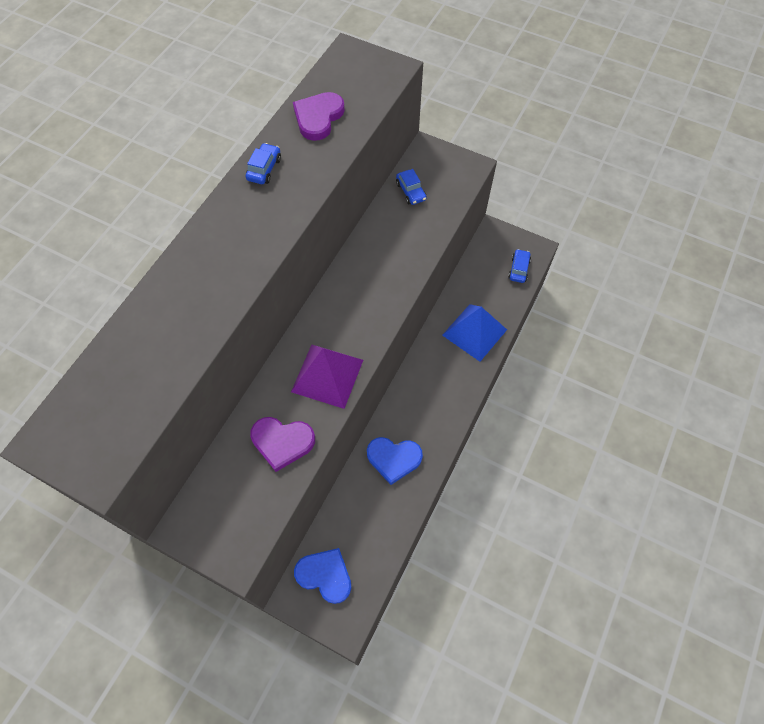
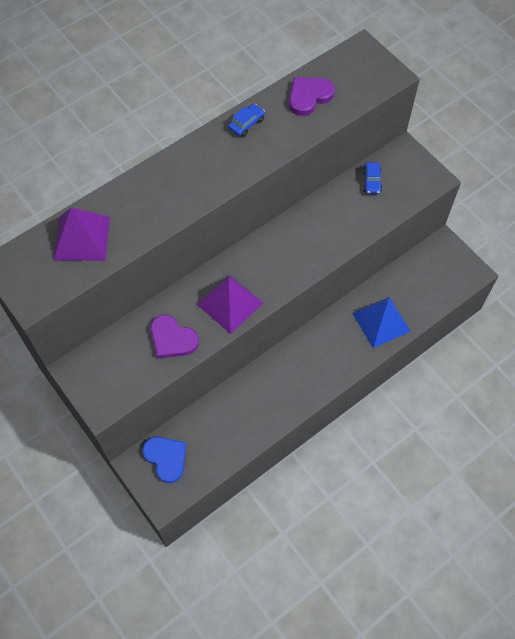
camera: 25 degrees right, 0 degrees up
(129, 369) = (82, 238): none -> purple pyramid
(394, 459) = (262, 395): blue heart -> none
(519, 269) = (449, 284): blue car -> none

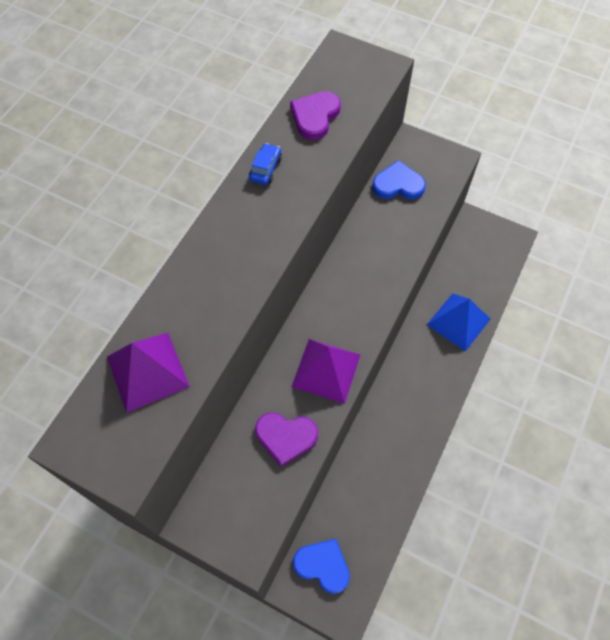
camera: 25 degrees left, 0 degrees up
(371, 181) = (398, 184): blue car -> blue heart

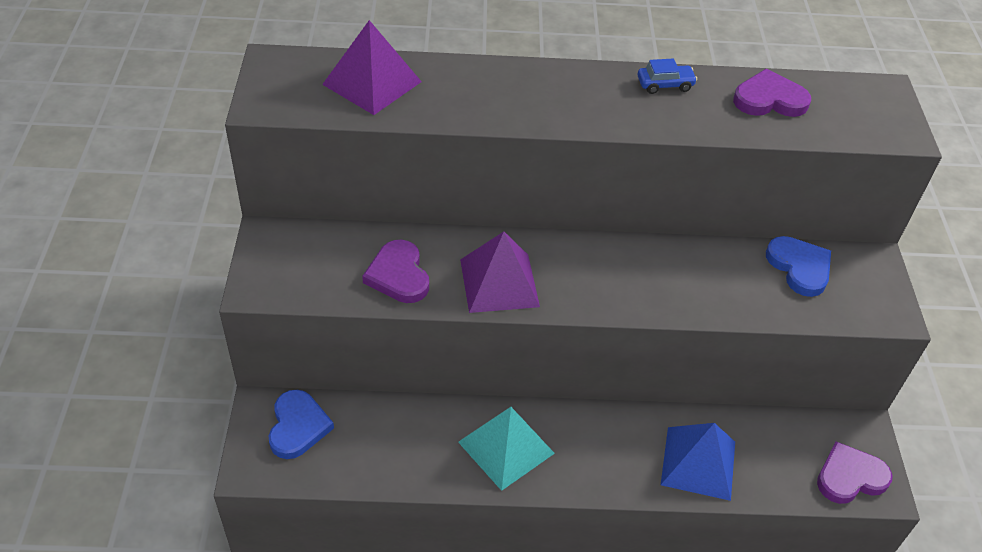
camera: 60 degrees right, 15 degrees down
(400, 429) = (506, 447): none -> turquoise pyramid
(499, 248) = (850, 477): none -> purple heart

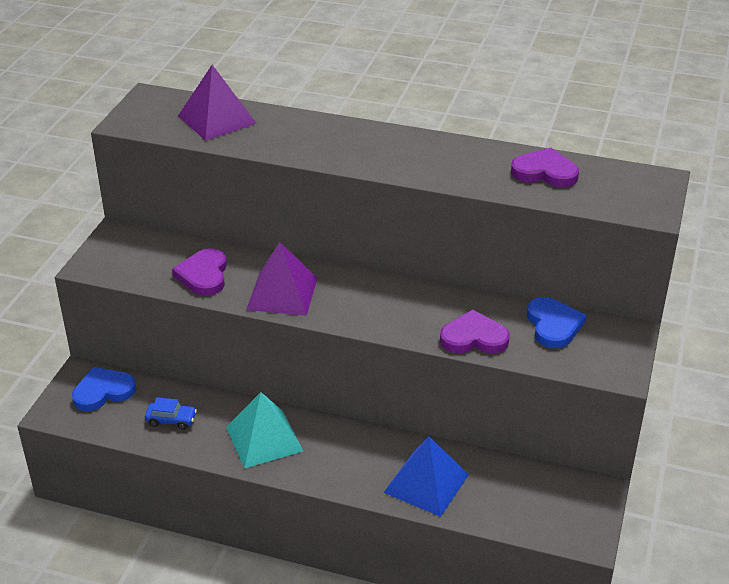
camera: 20 degrees right, 10 degrees down
(298, 426) = (103, 391): blue heart -> blue heart turned 135 degrees counterclockwise
(665, 85) = (458, 150): blue car -> blue car (171, 420)
(850, 477) = (563, 522): purple heart -> purple heart (474, 338)

